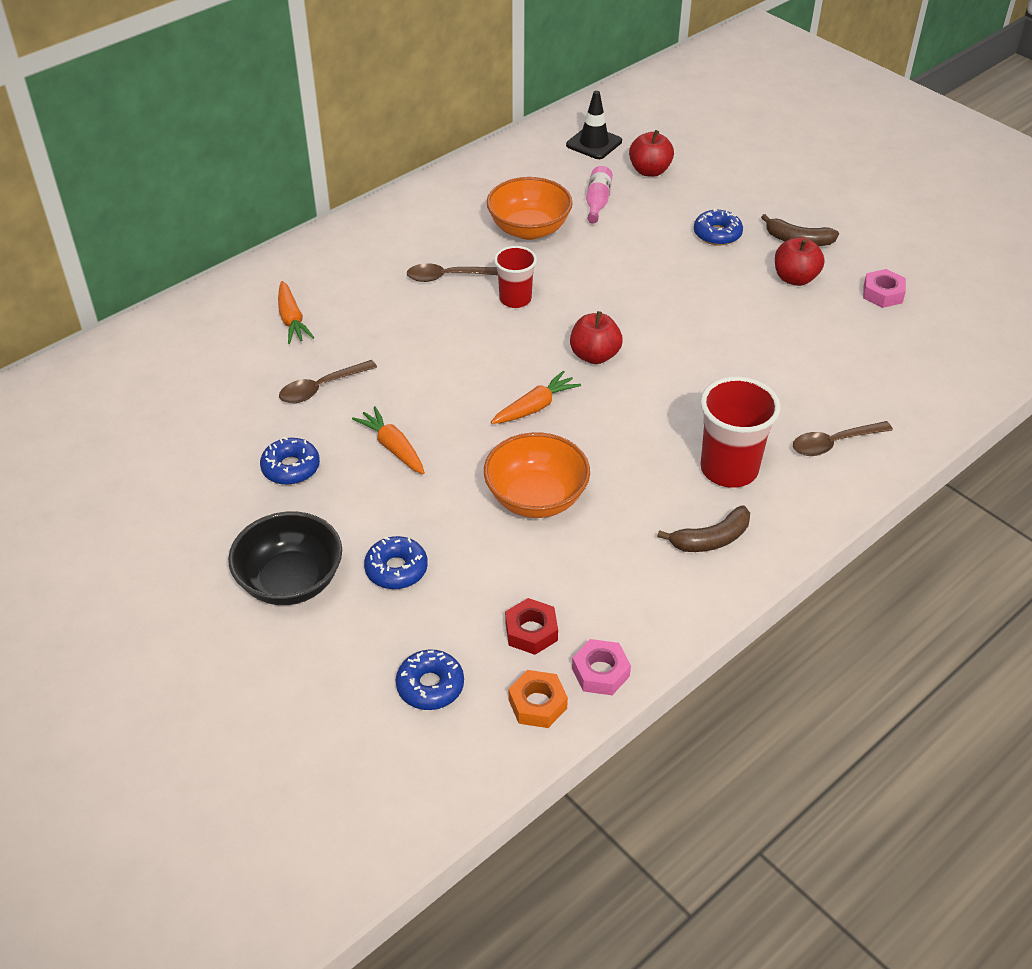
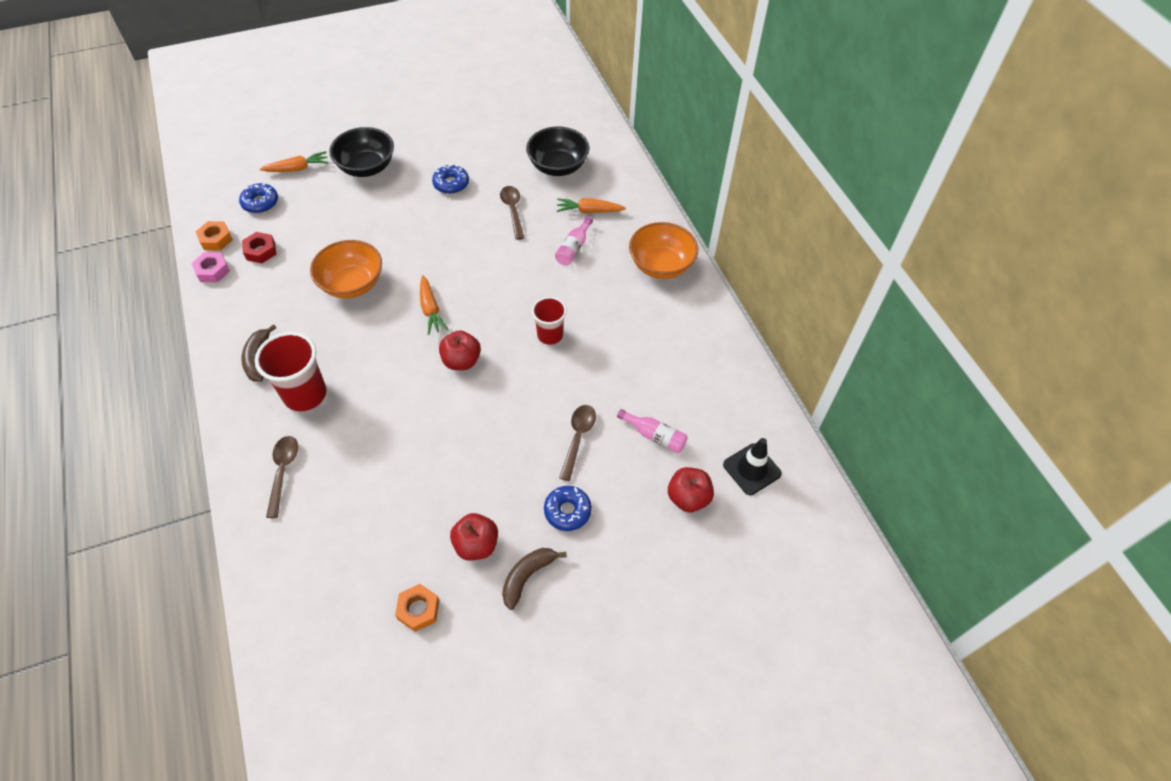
camera: 110 degrees right, 10 degrees up
(212, 370) = (558, 166): none -> black bowl
(366, 316) = (573, 248): none -> pink bottle
(393, 447) = (439, 230): orange carrot -> orange carrot (297, 168)
(396, 569) = (344, 209): blue donut -> none
(448, 277) = (596, 304): brown spoon -> brown spoon (578, 438)
(529, 229) = (635, 373): orange bowl -> orange bowl (661, 265)
(882, 293) = (418, 610): pink nut -> orange nut

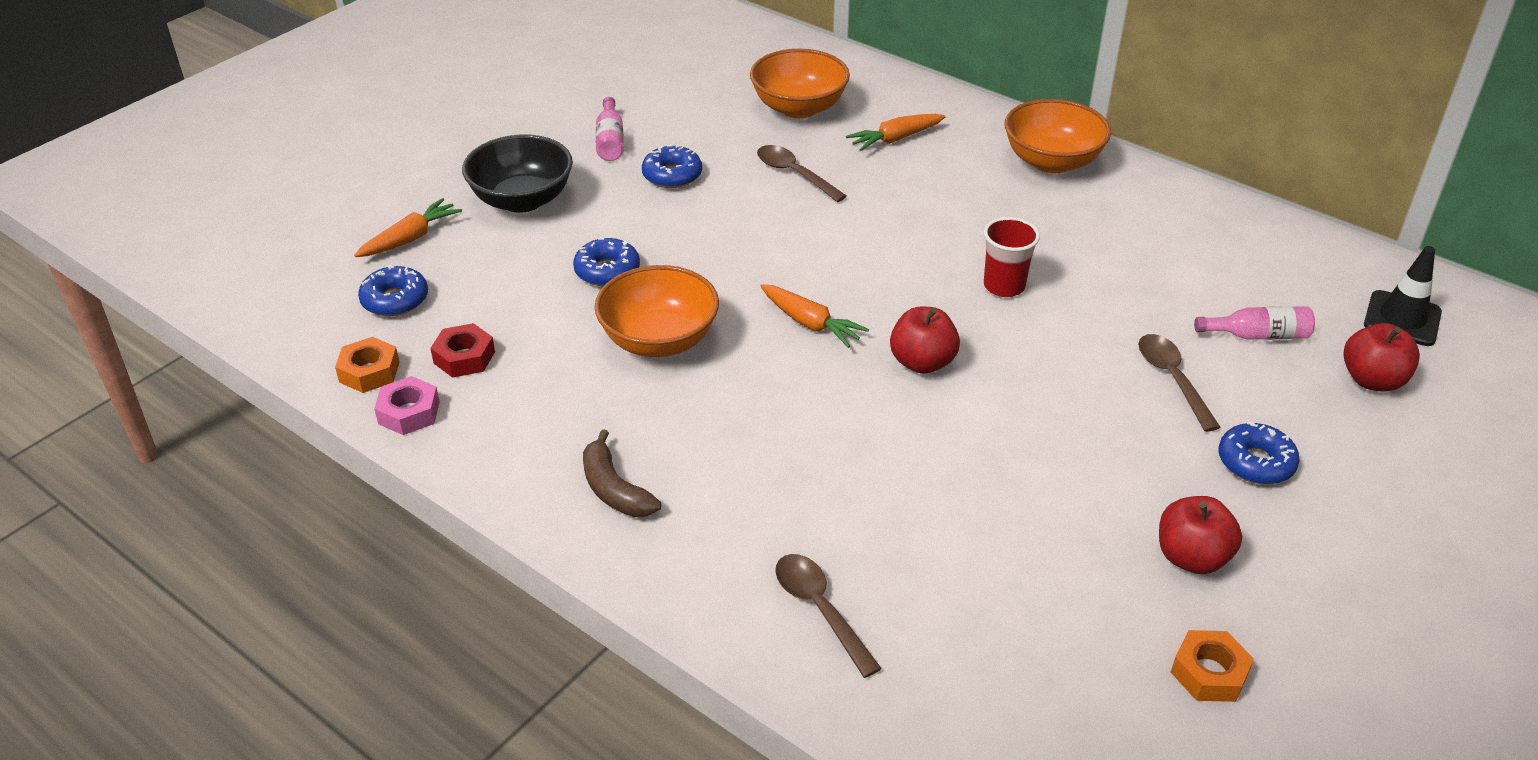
camera: 30 degrees left, 15 degrees down
(305, 394) = (742, 500): red cup -> none
(366, 230) = (607, 271): none -> blue donut
(527, 577) = (1296, 559): brown banana -> none
(558, 166) = (799, 108): black bowl -> orange bowl
(573, 248) = (922, 184): pink bottle -> pink bottle (610, 140)

